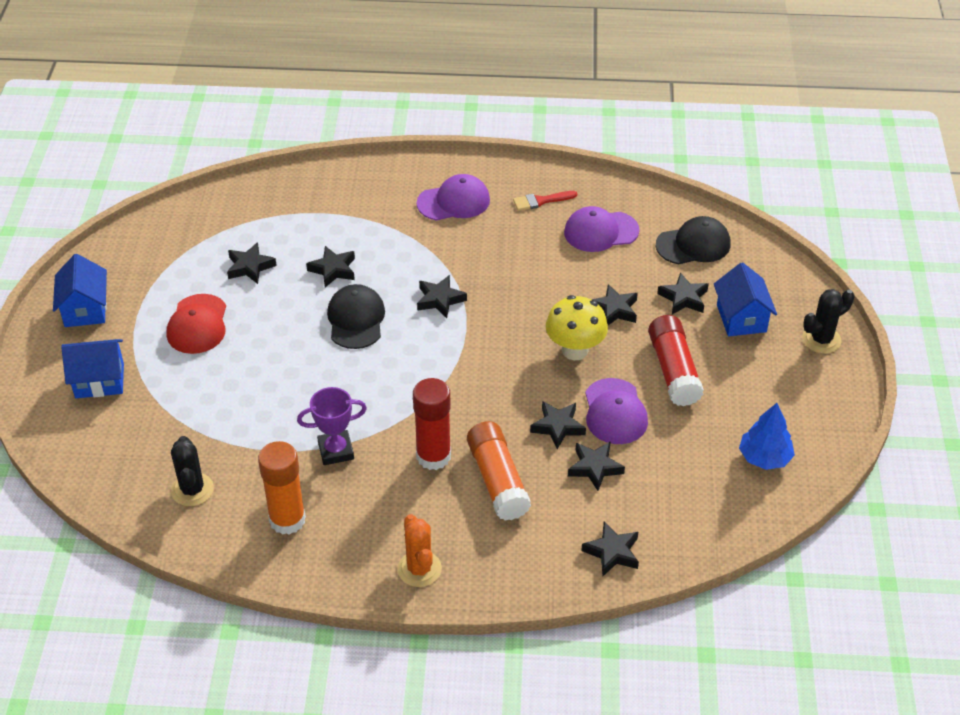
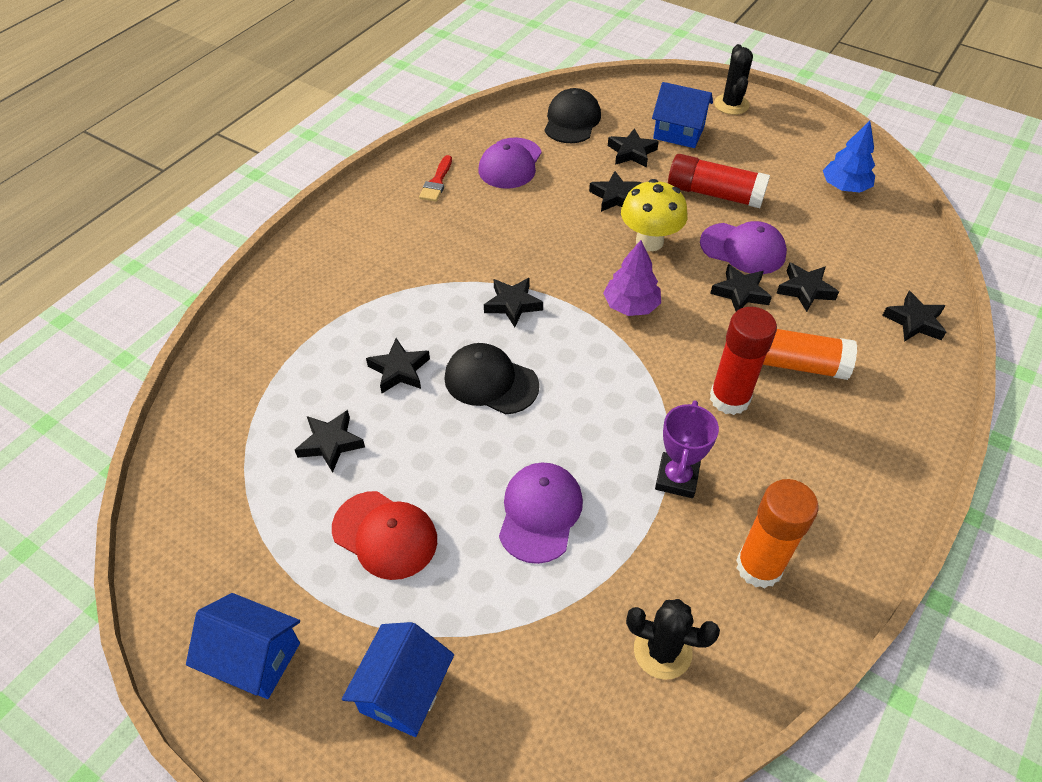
camera: 60 degrees left, 5 degrees up
(419, 569) = (881, 473): orange cactus -> none
(454, 202) = (382, 238): purple cap -> purple cap (540, 513)
(490, 366) = (631, 306): none -> purple tree

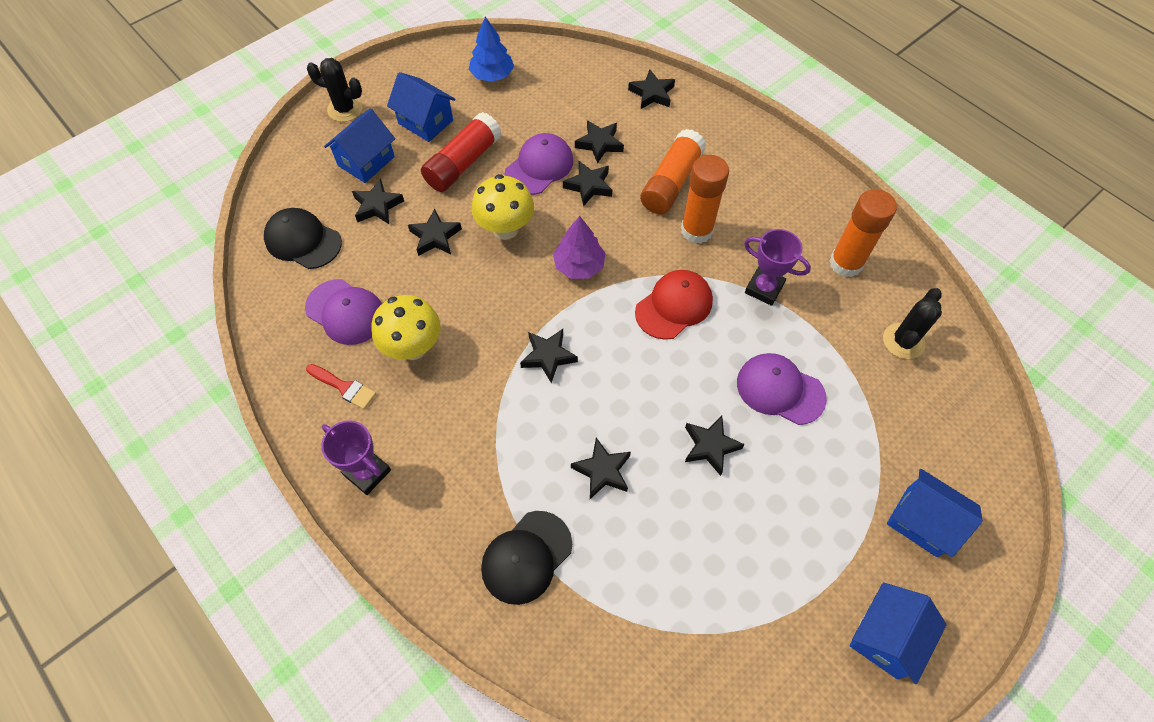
camera: 75 degrees left, 10 degrees up
(330, 443) = (675, 546): black star -> black star (710, 446)
(362, 216) = (367, 472): none -> purple trophy
(385, 535) = (782, 513): red cap -> red cap (674, 306)
(490, 212) = (413, 347): none -> yellow mushroom
(490, 381) = (636, 396): black cap -> black cap (526, 557)
(729, 398) = (696, 230): red glue stick -> orange glue stick
(750, 157) = (425, 122): none -> blue house

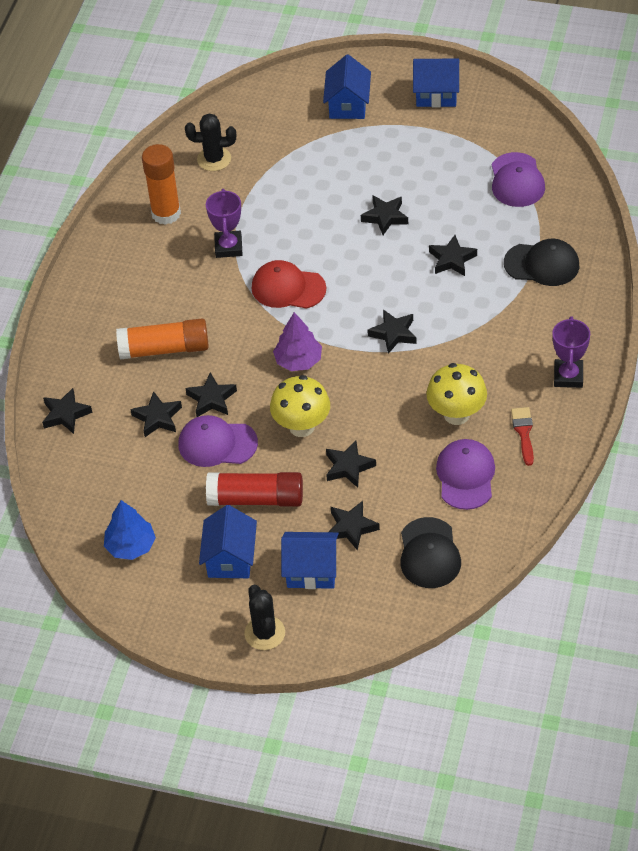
camera: 120 degrees left, 10 degrees down
(696, 230) = (203, 309): orange glue stick -> none
(780, 390) = (310, 203): purple cap -> purple cap (517, 180)

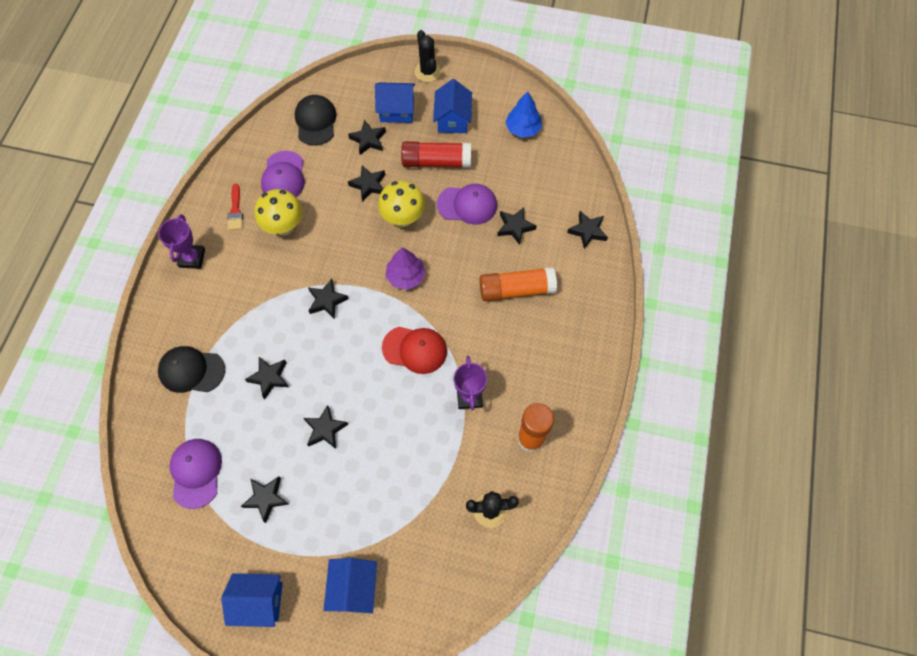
camera: 175 degrees right, 15 degrees up
(211, 399) = (474, 243): black star -> black star (266, 498)

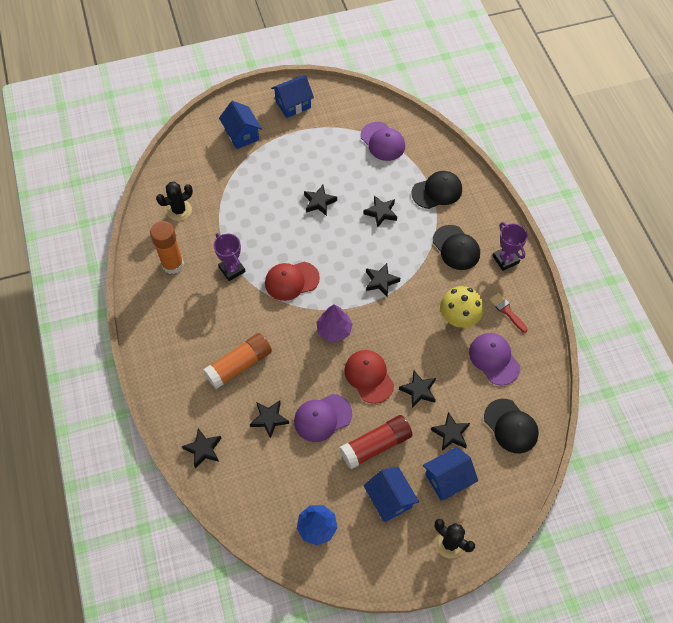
camera: 150 degrees right, 5 degrees down
(227, 296) = (456, 248): none -> black cap
(266, 498) = (328, 150): black star -> none
(403, 218) = (369, 376): yellow mushroom -> red cap

